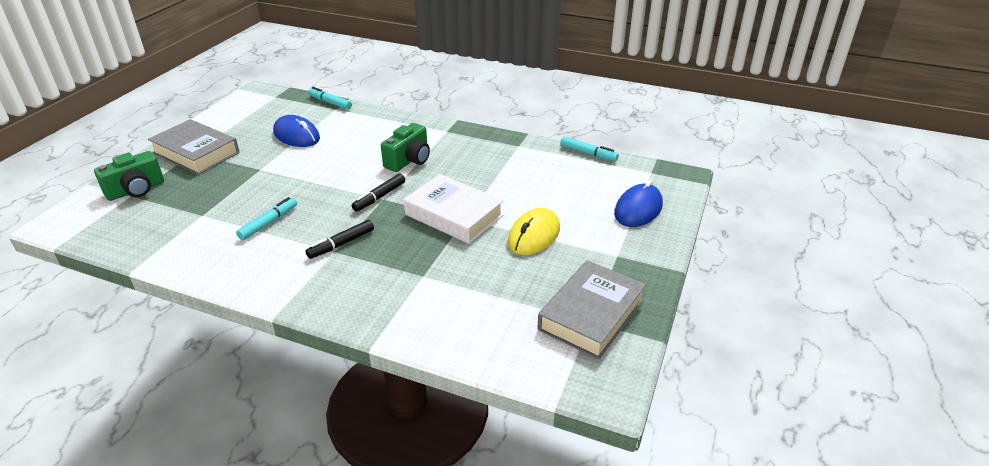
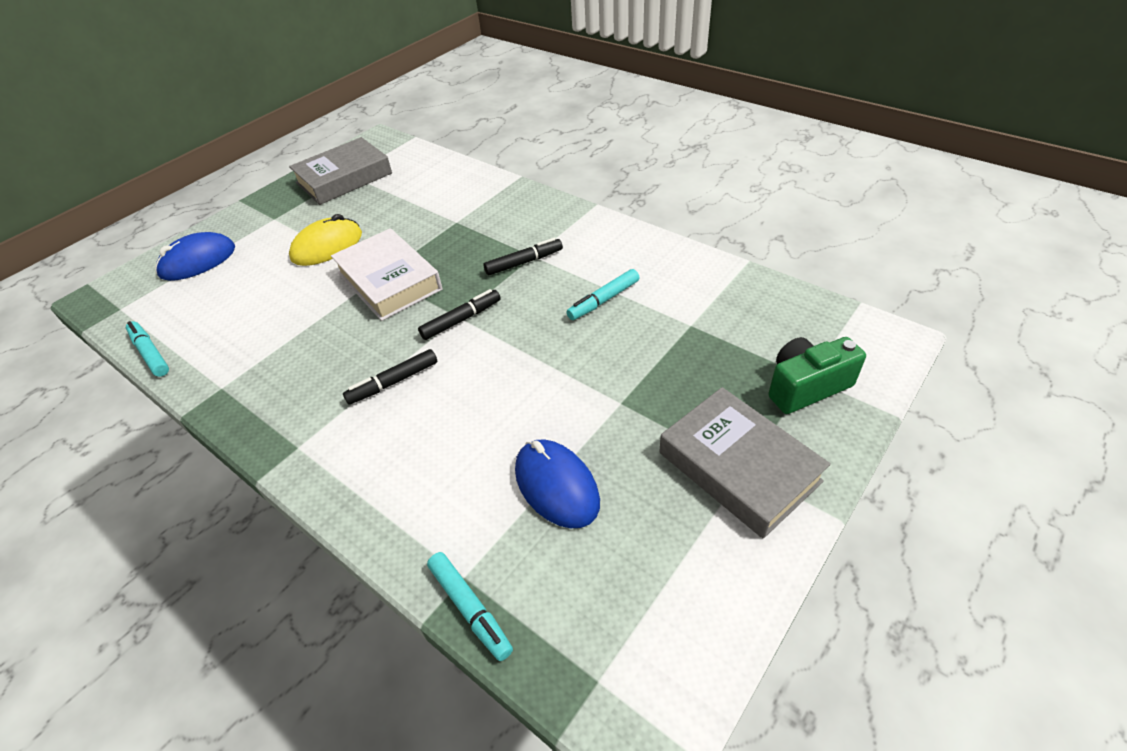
camera: 160 degrees left, 10 degrees up
(409, 160) = (393, 382): green camera -> black marker

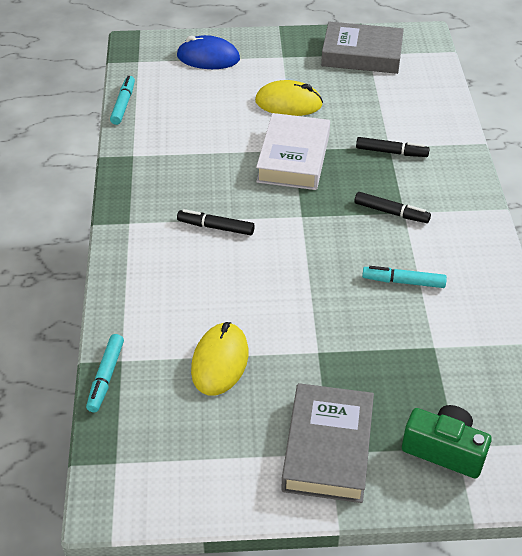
camera: 45 degrees right, 0 degrees up
(461, 320) = (300, 220): black marker -> black marker (391, 152)
(556, 486) = (220, 361): blue mouse -> yellow mouse

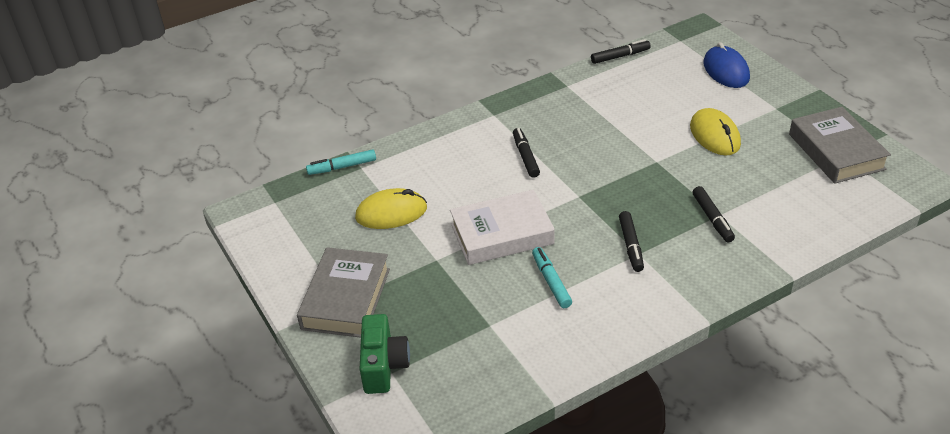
camera: 65 degrees right, 5 degrees down
(123, 104) = (620, 56): turquoise marker -> black marker
(293, 158) = (645, 165): white book -> white book (502, 234)
(328, 448) = (346, 298): grey book -> grey book turned 60 degrees counterclockwise

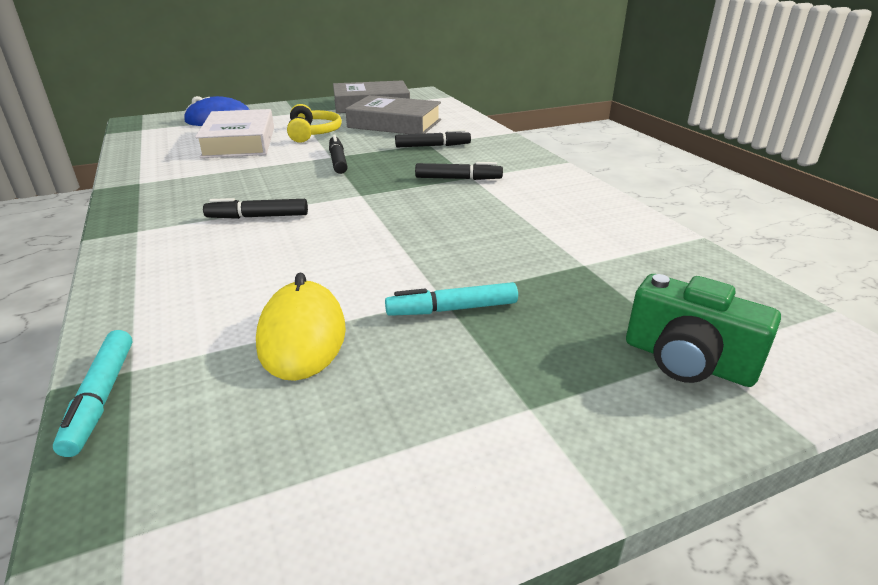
camera: 85 degrees left, 10 degrees down
(346, 298) = (523, 402): grey book -> grey book (394, 124)
(383, 366) = (687, 361): green camera -> green camera turned 150 degrees counterclockwise
(502, 234) = (407, 243): white book -> white book (239, 142)
(551, 282) = (507, 221): turquoise marker -> turquoise marker (452, 309)
(620, 56) = (125, 153): black marker -> black marker (338, 161)
(715, 135) = (313, 133): yellow mouse -> yellow headphones

